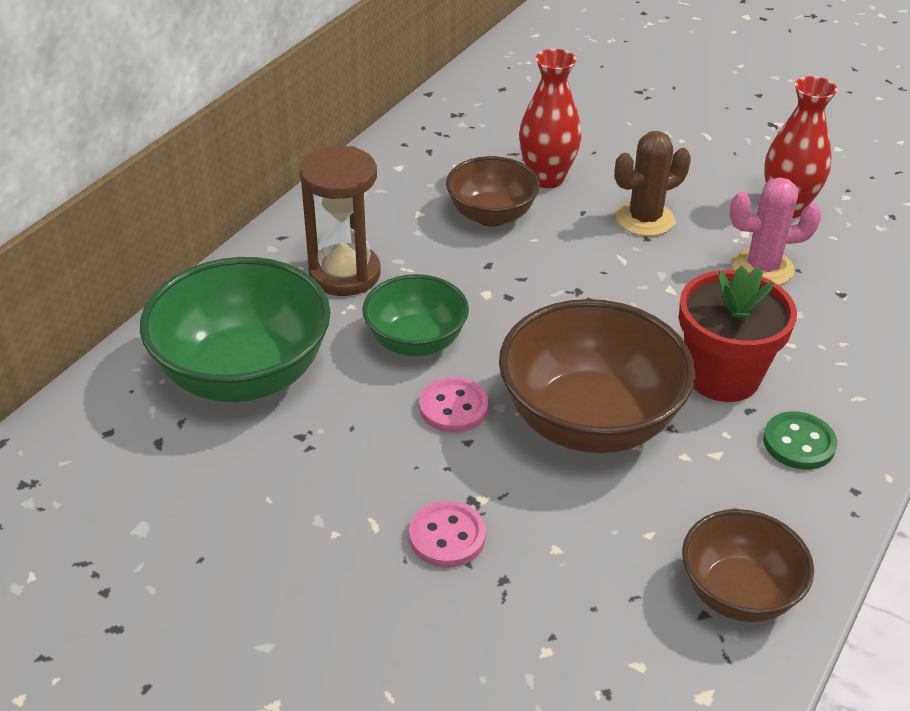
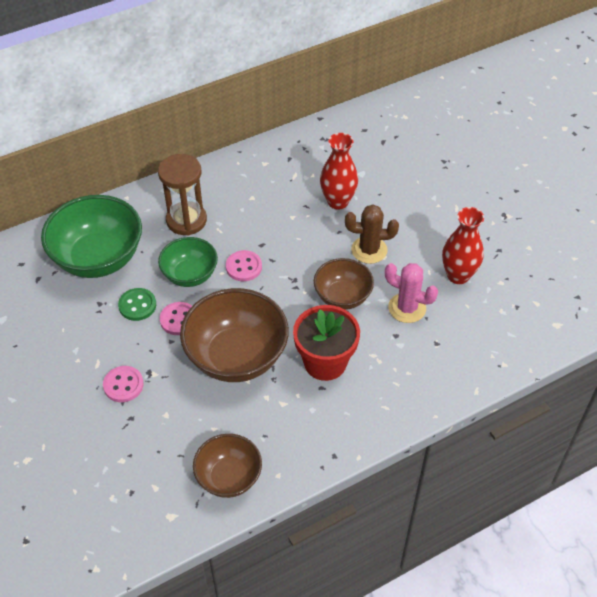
camera: 30 degrees right, 10 degrees up
(489, 302) = (244, 267): none -> pink button
(491, 215) = (288, 214): brown bowl -> brown bowl (342, 297)
(799, 443) = (329, 417): green button -> green button (137, 305)

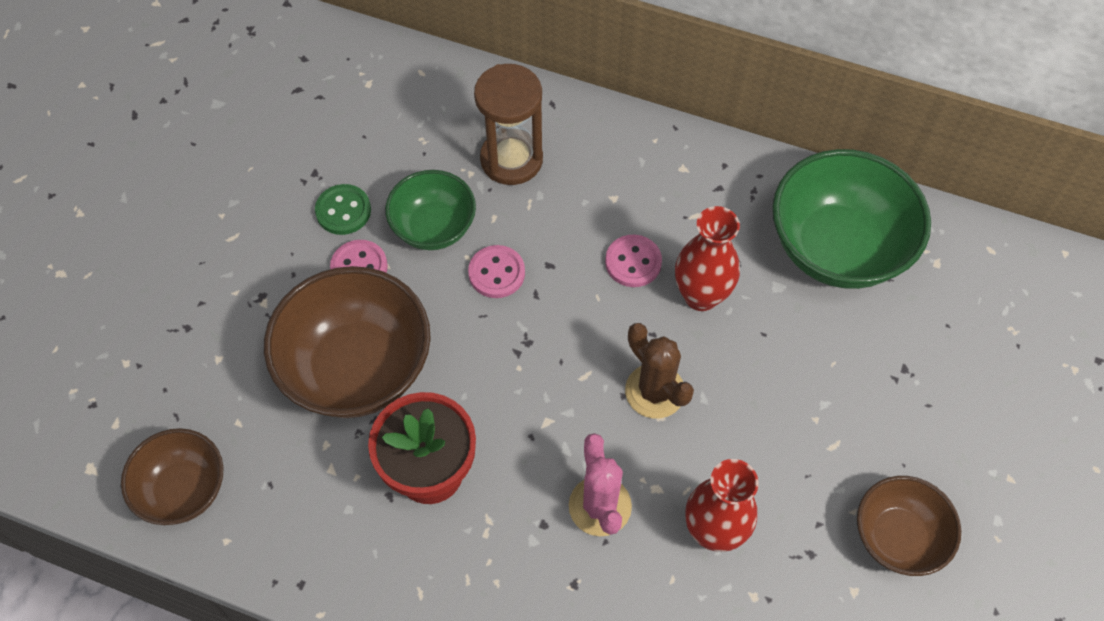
camera: 50 degrees right, 10 degrees up
(98, 258) = (375, 121): green bowl -> green bowl (837, 248)
(123, 385) = (224, 285): pink button -> pink button (633, 262)
(342, 297) = (549, 416): brown bowl -> brown bowl (897, 537)

